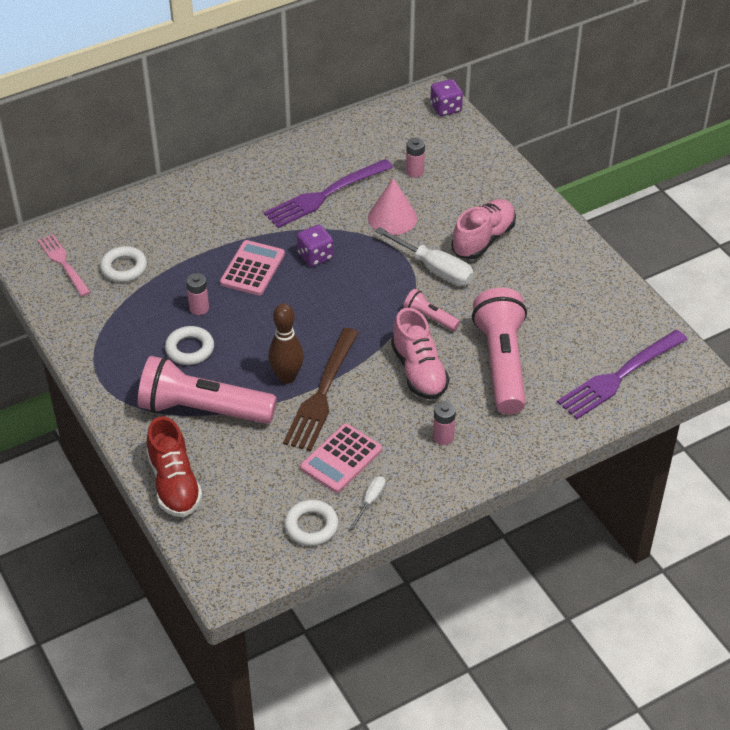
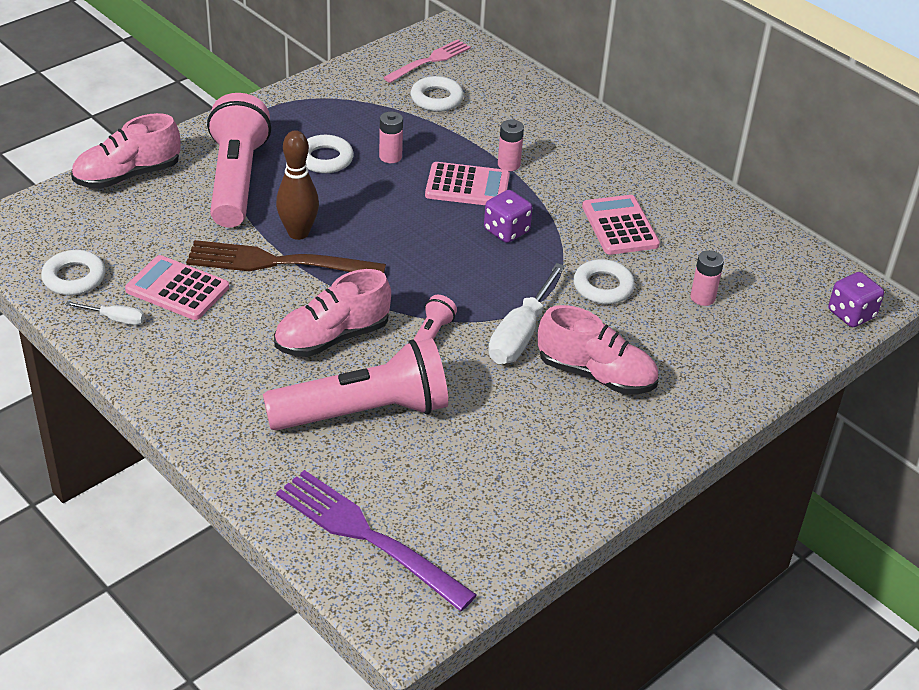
camera: 75 degrees right, 5 degrees down
(174, 484) = (127, 176): red shoe -> pink shoe
(325, 195) = (620, 226): purple fork -> pink calculator
(392, 218) = (603, 287): pink cone -> white ring
(443, 437) = (224, 369): pink battery -> pink battery (508, 164)

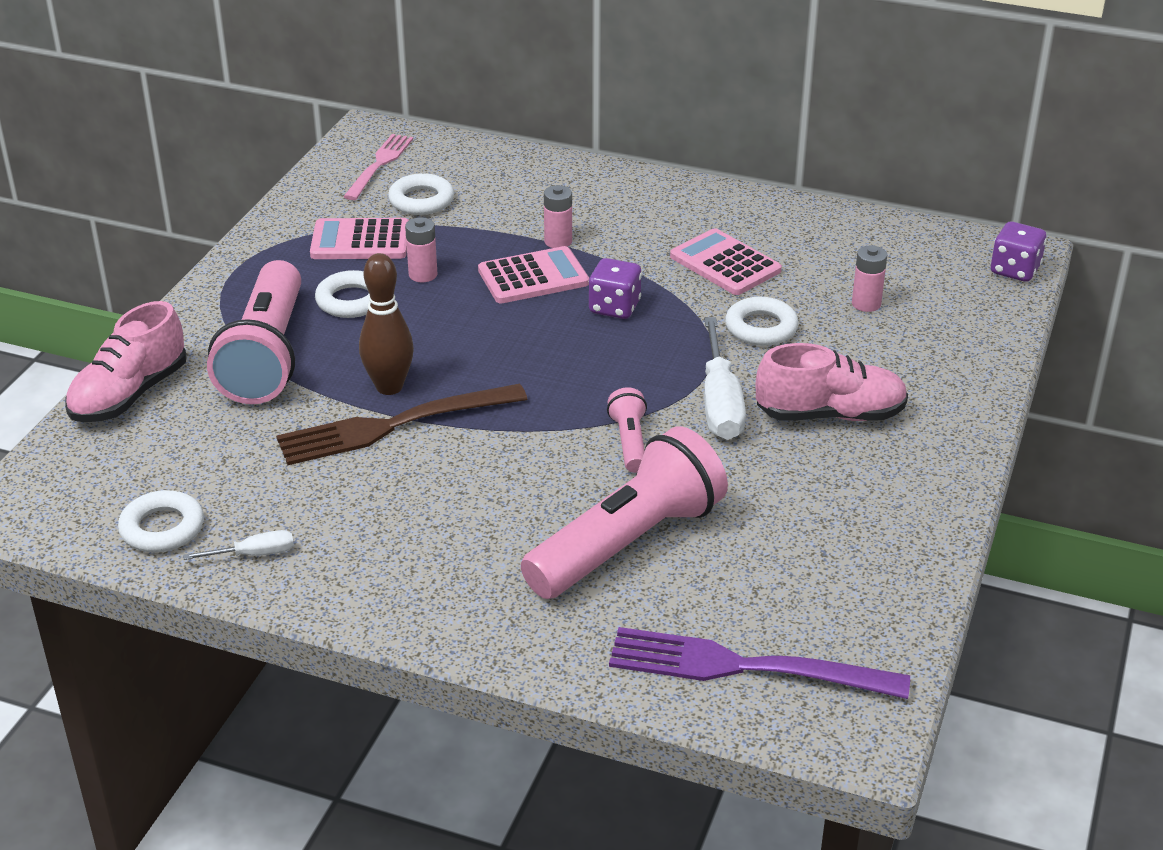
camera: 25 degrees left, 5 degrees down
(177, 289) = (300, 495): pink calculator -> pink calculator (360, 241)
(236, 180) = (267, 356): pink flashlight -> pink flashlight turned 150 degrees counterclockwise
(332, 337) = (524, 481): pink shoe -> none

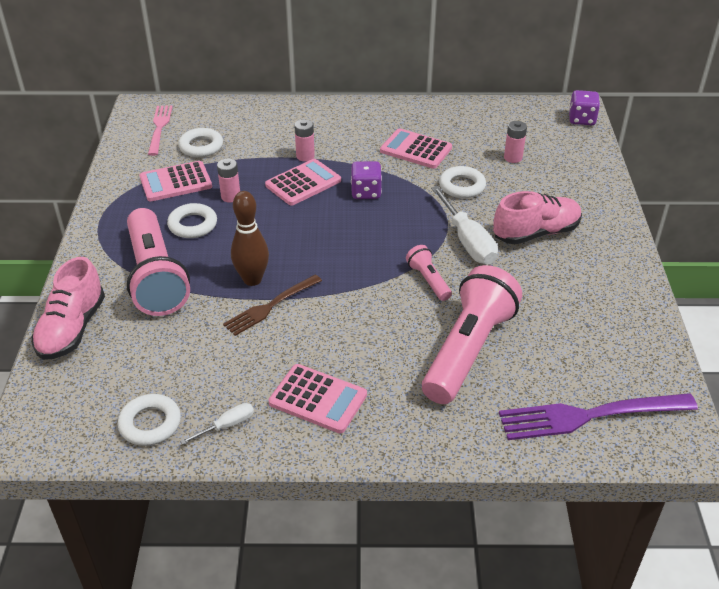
camera: 20 degrees left, 5 degrees up
(387, 553) = (318, 399): none -> pink calculator
(393, 425) = (270, 306): brown fork -> brown fork, size x0.64

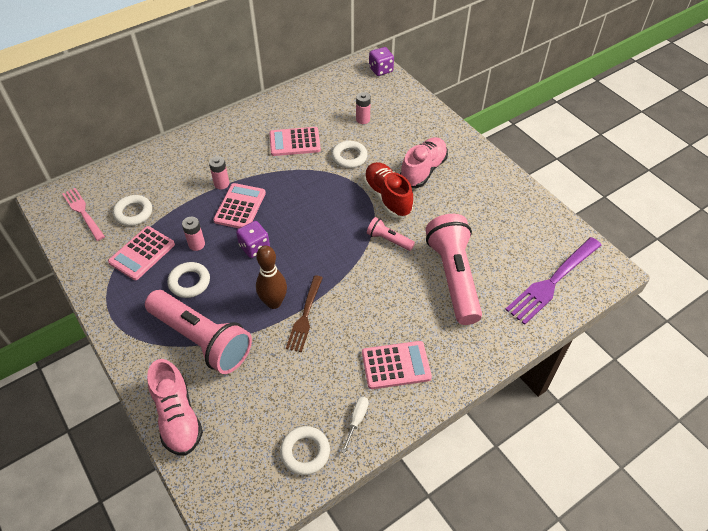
camera: 35 degrees left, 10 degrees up
(366, 192) = (290, 193): purple dice -> purple dice (254, 247)
(467, 241) = (387, 197): white screwdriver -> red shoe

